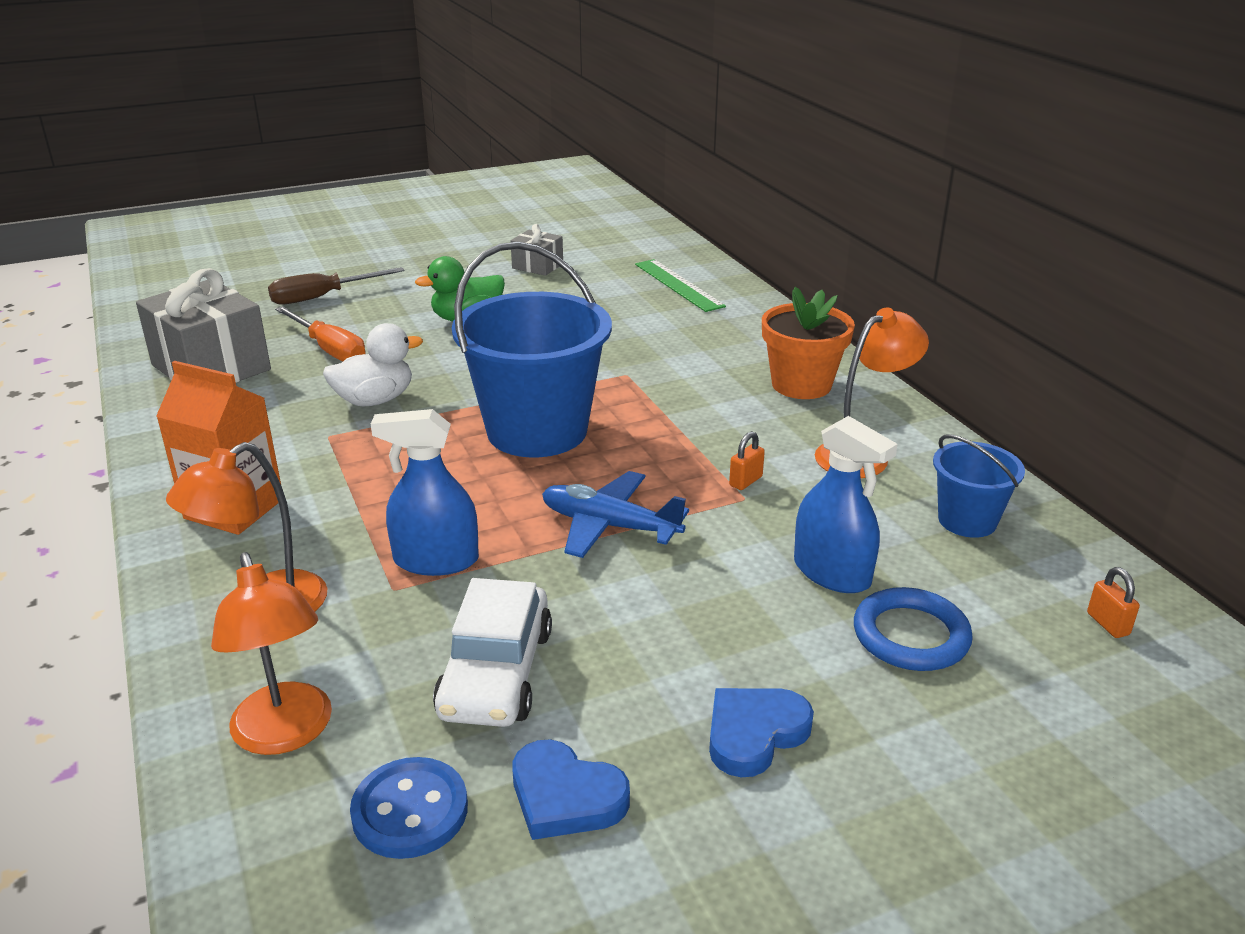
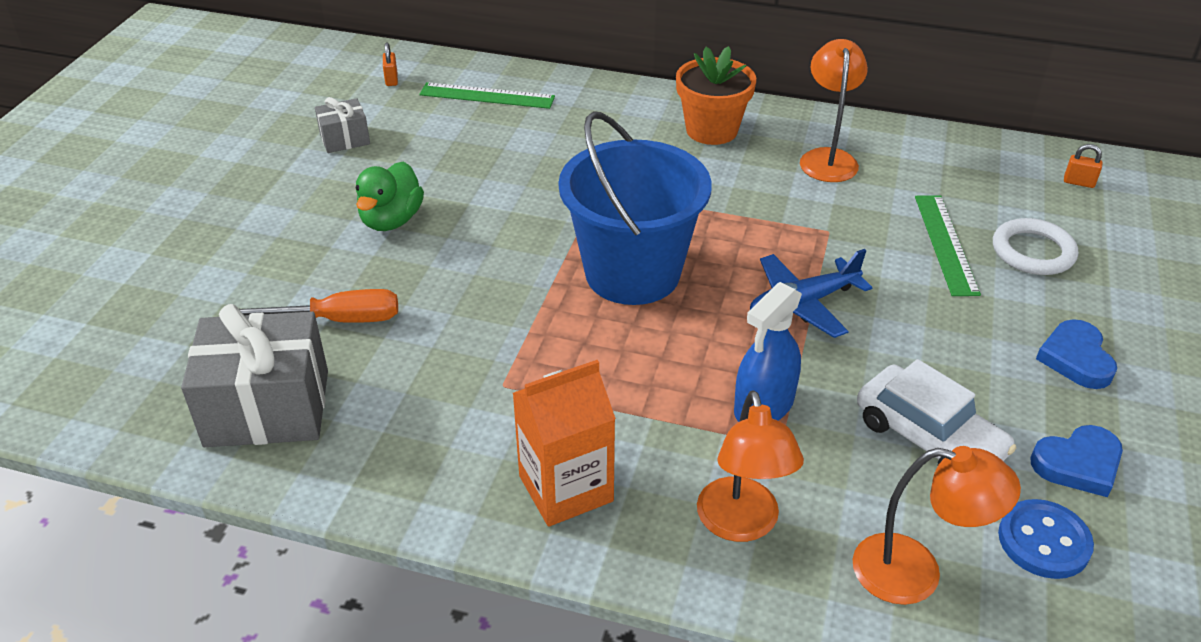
camera: 50 degrees left, 10 degrees up
(322, 297) = (215, 280): brown screwdriver -> none
(375, 400) = (473, 333): white duck -> none
(745, 481) = (809, 219): orange padlock -> orange padlock (391, 80)
(832, 572) = (946, 244): blue spray bottle -> green ruler
(911, 635) = (1033, 251): blue ring -> white ring
(967, 520) = (940, 166): blue bucket -> none

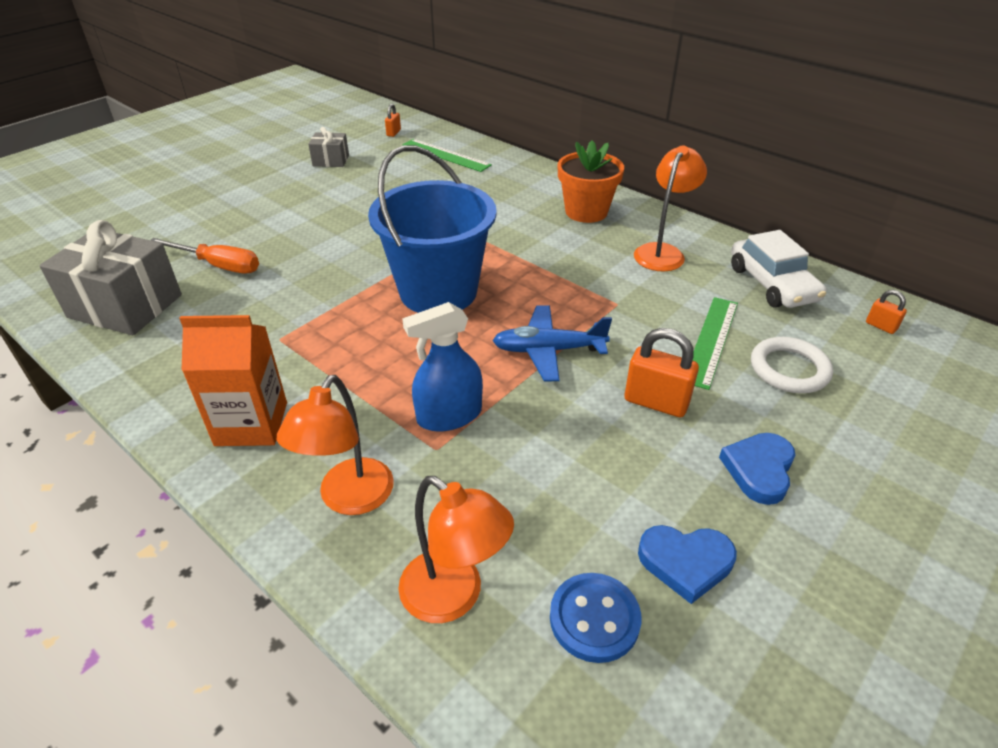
camera: 25 degrees right, 0 degrees up
(391, 220) = (311, 215): green duck -> none
(929, 437) = (564, 488): white car -> white car (772, 284)
(944, 324) = (656, 402): none -> orange padlock

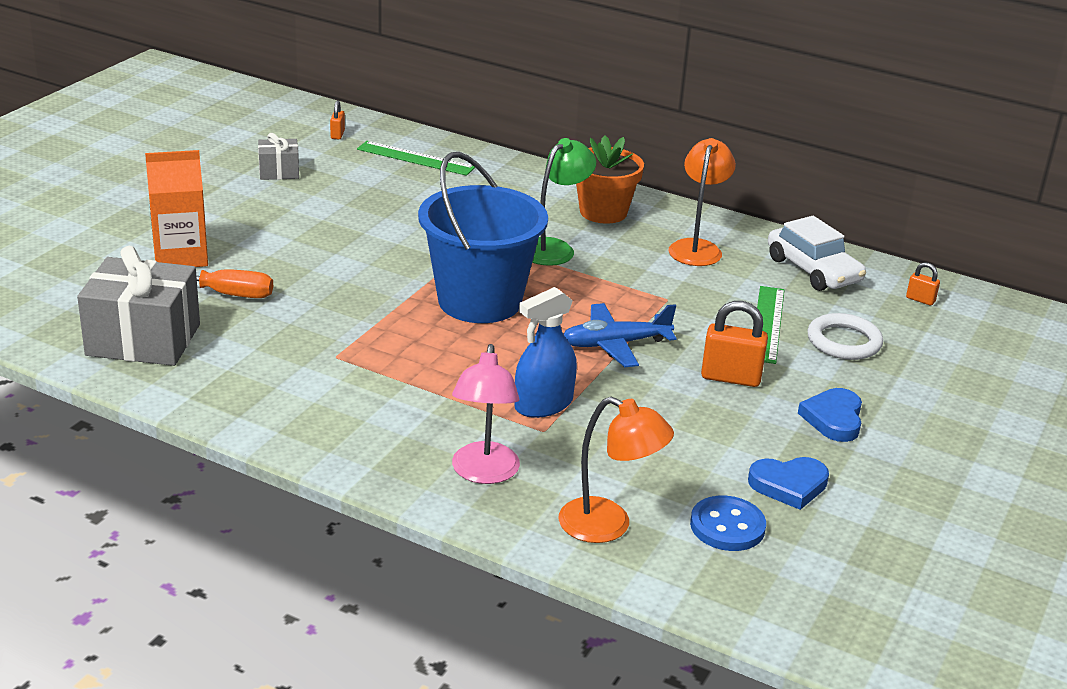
camera: 15 degrees left, 10 degrees down
(251, 424) = (355, 428): orange carton -> orange carton (180, 256)
(349, 499) = (484, 473): orange lamp -> pink lamp
(529, 243) = (554, 248): none -> green lamp

